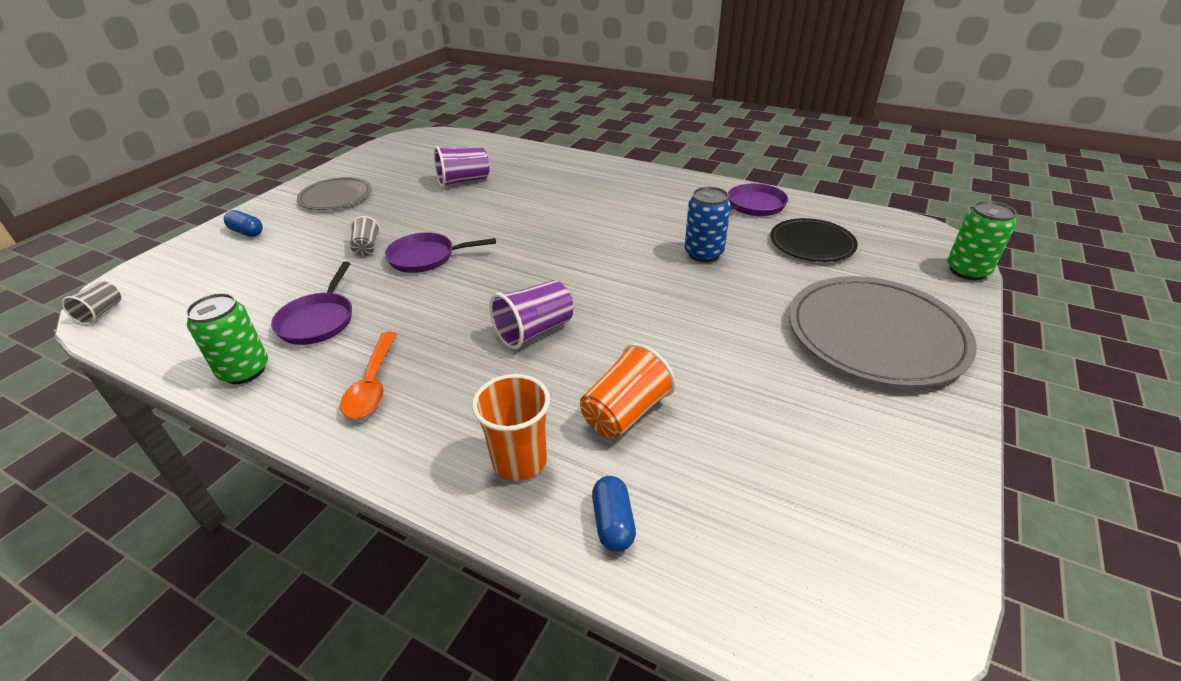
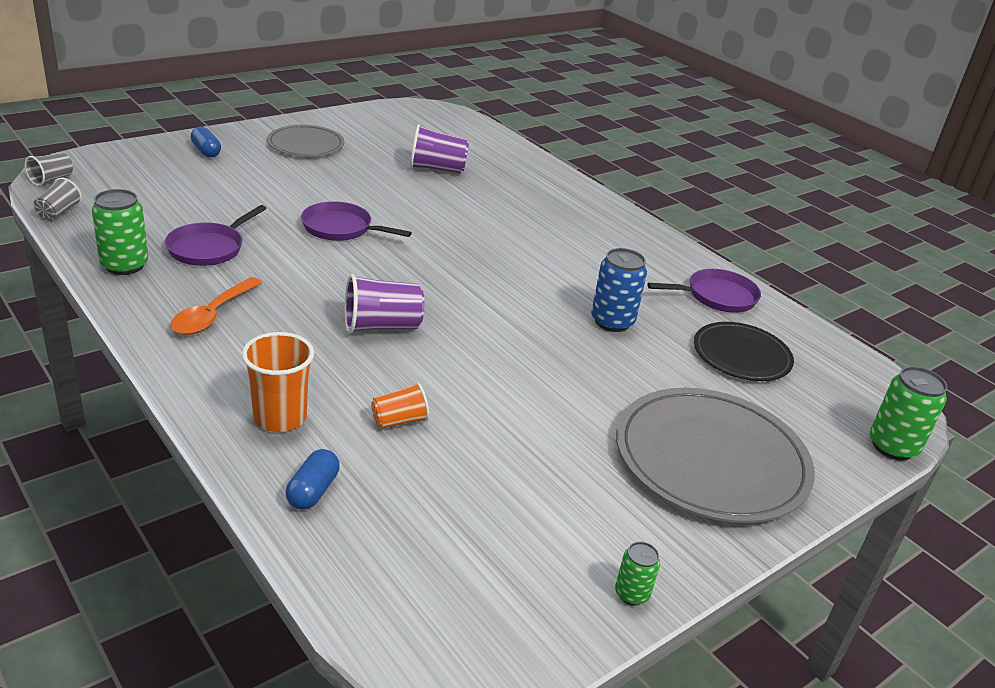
camera: 20 degrees right, 5 degrees down
(367, 247) = (296, 201): grey cup -> grey cup (59, 212)
(625, 412) = (399, 421): orange cup -> orange cup, size x0.61
(943, 482) = (631, 594): none -> green can

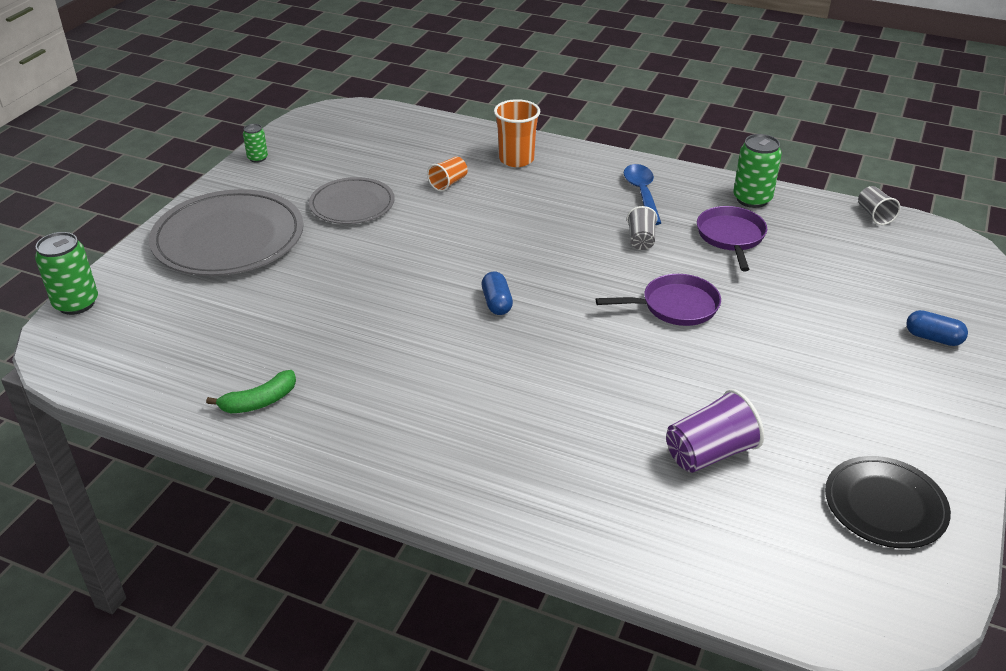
camera: 155 degrees right, 5 degrees up
(51, 179) = (947, 238): grey cup -> grey cup (641, 240)
(212, 315) = (642, 193): orange spoon -> blue spoon
(306, 144) = (885, 409): grey plate -> grey plate (352, 204)
(313, 491) = (456, 138): blue capsule -> blue capsule (497, 303)
(381, 326) = (528, 233): purple cup -> none
(612, 322) = (354, 319): blue can -> none
(717, 296) = (259, 401): purple pan -> green banana
(741, 355) = (219, 336): black plate -> black plate (885, 505)

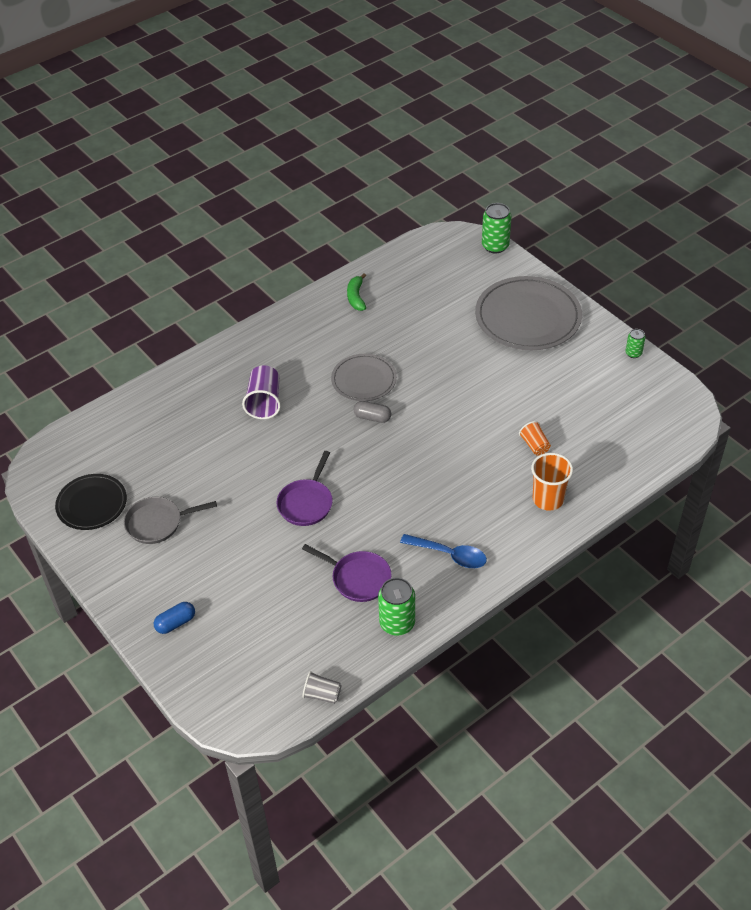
camera: 120 degrees right, 10 degrees up
(352, 204) = (535, 385): grey plate -> grey plate (364, 380)
(497, 303) = (372, 417): blue capsule -> grey capsule
(641, 240) = (390, 522): grey cup -> none
(710, 453) = (181, 453): purple cup -> purple cup (264, 402)
(837, 419) = (157, 523): none -> grey pan

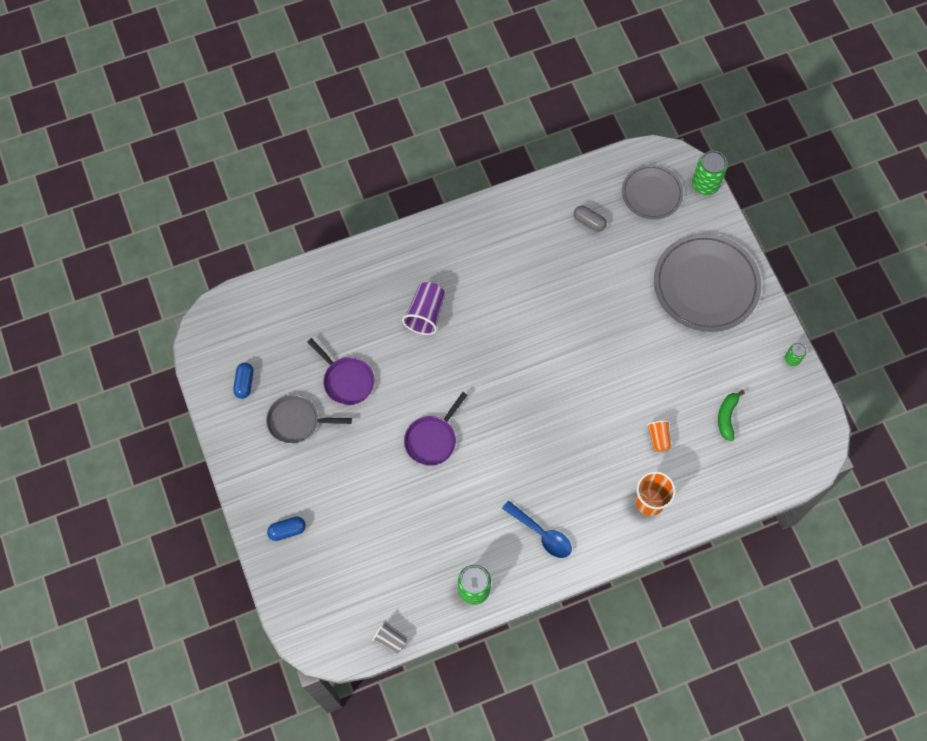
camera: 15 degrees right, 20 degrees up
(92, 504) = (244, 383): black plate -> blue capsule
(356, 297) = (548, 211): green banana -> green banana (727, 417)
(358, 578) = (454, 533): purple pan -> purple pan (346, 380)
(364, 380) = (525, 315): grey plate -> grey plate (651, 193)
(372, 417) = (519, 361): grey capsule -> grey capsule (589, 222)

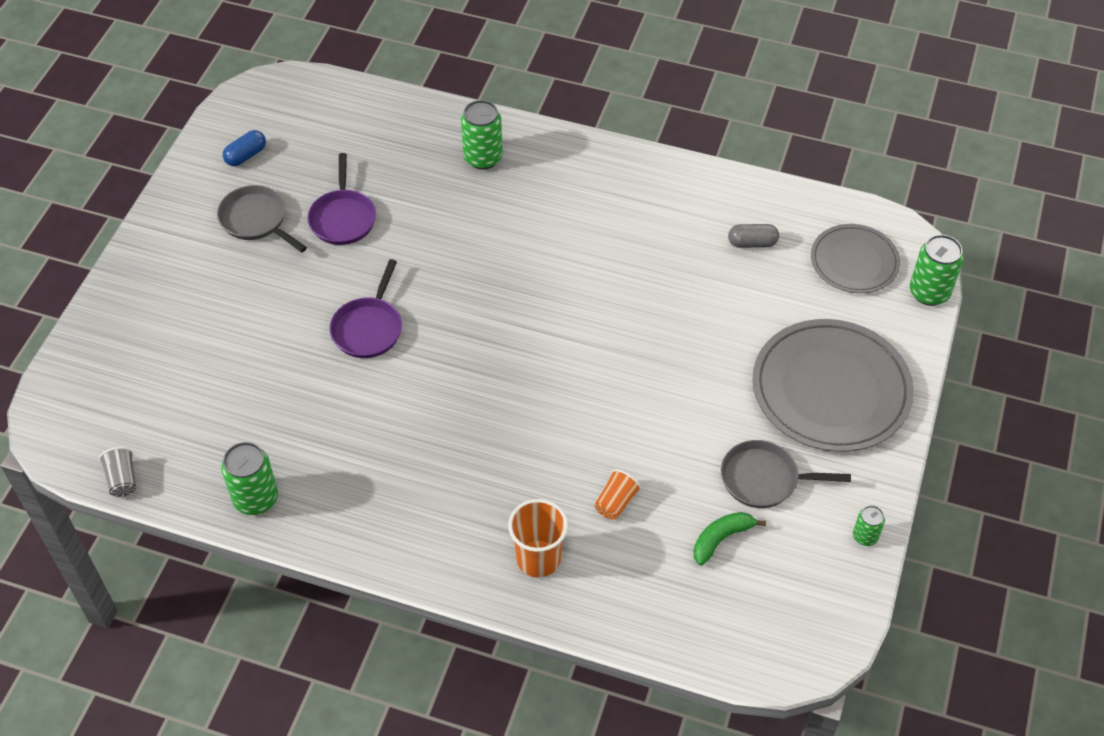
camera: 40 degrees right, 15 degrees down
(287, 530) = (140, 307): blue capsule -> none
(388, 277) = (483, 158): none -> green can
(426, 314) = (485, 213): purple cup -> none
(432, 439) = (368, 328): purple pan -> purple pan turned 60 degrees counterclockwise
(541, 534) = (384, 500): blue spoon -> none
(589, 222) = (752, 243): grey capsule -> grey capsule turned 75 degrees counterclockwise
(718, 365) = (764, 479): none -> grey pan

